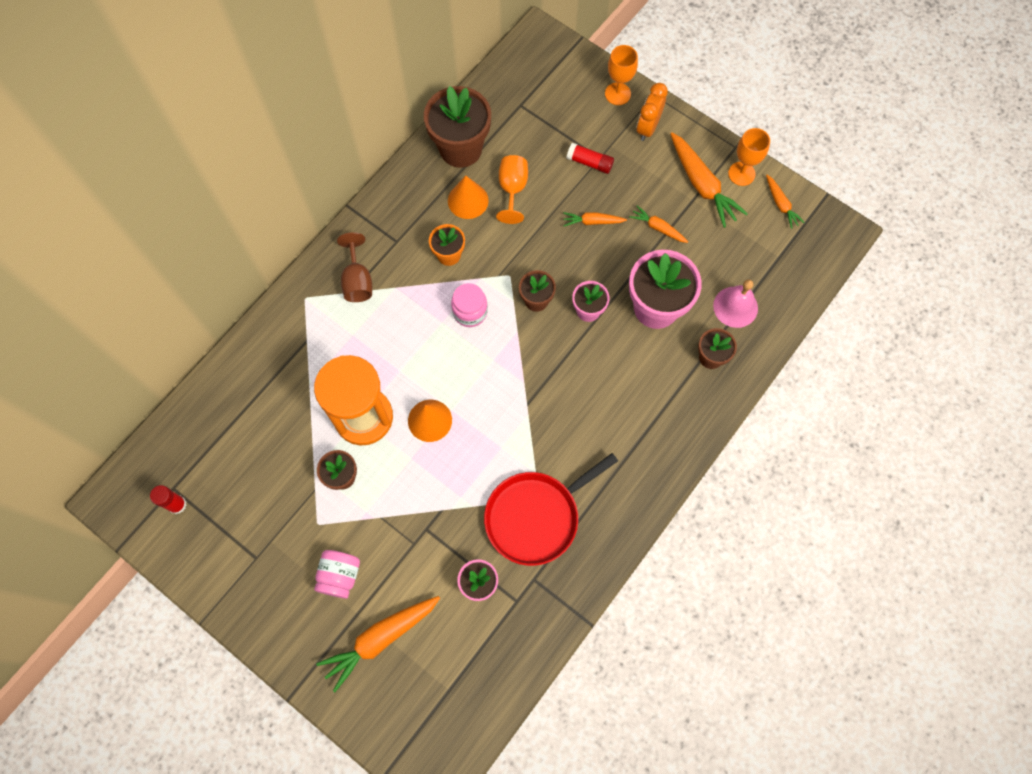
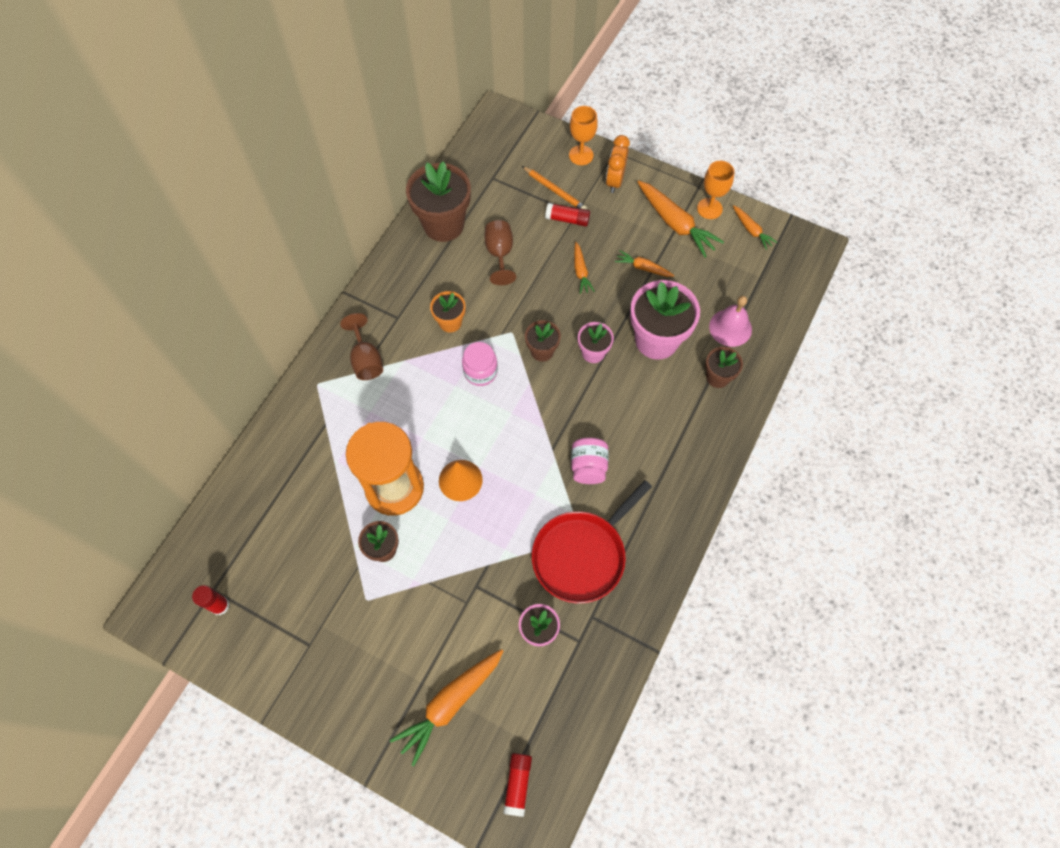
camera: 10 degrees left, 5 degrees down
(340, 576) = (398, 647): pink jar -> pink jar (588, 467)
(431, 727) = (518, 784): none -> red glue stick
(468, 200) = (459, 270): orange cone -> none
(512, 190) = (500, 254): orange goblet -> brown goblet
(583, 129) = (555, 191): none -> orange pencil
(592, 222) = (581, 271): orange carrot -> orange carrot turned 90 degrees counterclockwise

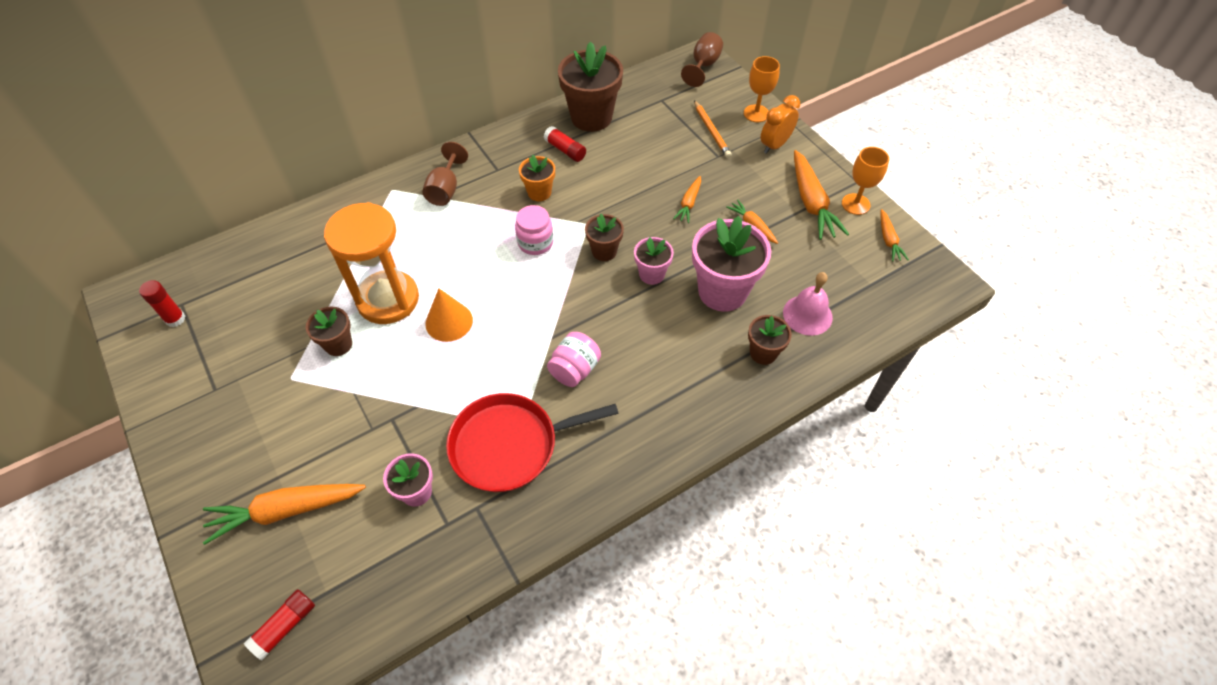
camera: 30 degrees right, 10 degrees down
(500, 254) = (624, 159): brown goblet -> brown goblet (703, 66)
(567, 219) = (707, 157): red glue stick -> red glue stick (565, 150)

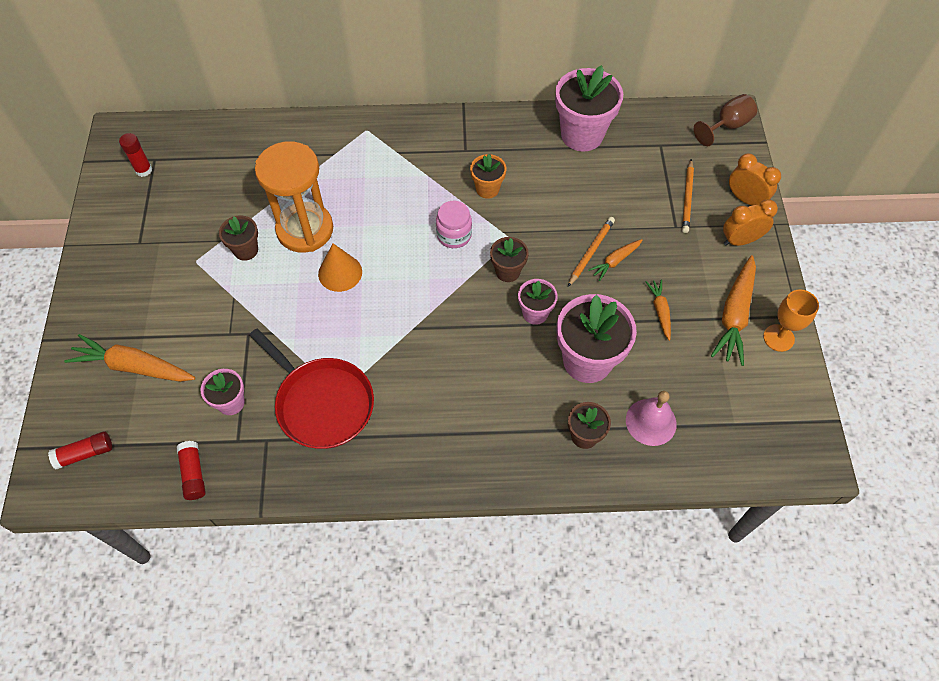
camera: 30 degrees right, 5 degrees up
(445, 189) = (410, 150): brown goblet -> none
(510, 445) = (322, 403): red pan -> red pan turned 150 degrees counterclockwise
(565, 150) = (536, 157): red glue stick -> red glue stick (193, 474)
(574, 369) = (413, 366): pink jar -> none
(591, 117) = (582, 135): brown flower pot -> pink flower pot
(664, 205) = (591, 252): none -> orange pencil
(756, 113) = (745, 199): orange goblet -> orange clock
(888, 240) = (785, 389): orange carrot -> none

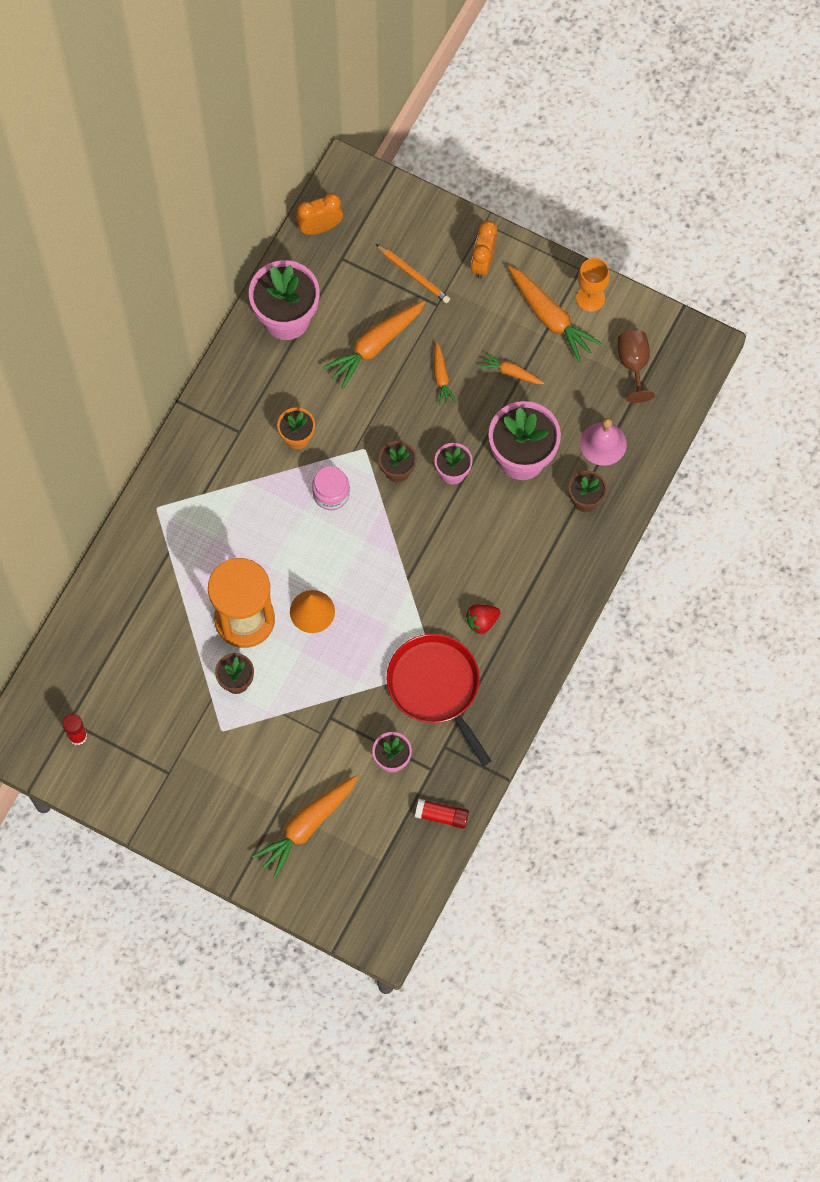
camera: 60 degrees left, 10 degrees up
(85, 453) = (371, 895): red glue stick -> none
(322, 403) = (436, 687): red pan -> red pan turned 105 degrees counterclockwise
(408, 409) = (482, 621): none -> red strawberry
(591, 252) = (419, 390): orange pencil -> none
(605, 202) = (375, 345): none -> orange carrot
(727, 126) = (357, 187): brown goblet -> brown goblet (633, 365)
(745, 199) = (444, 228): orange clock -> orange clock (320, 227)

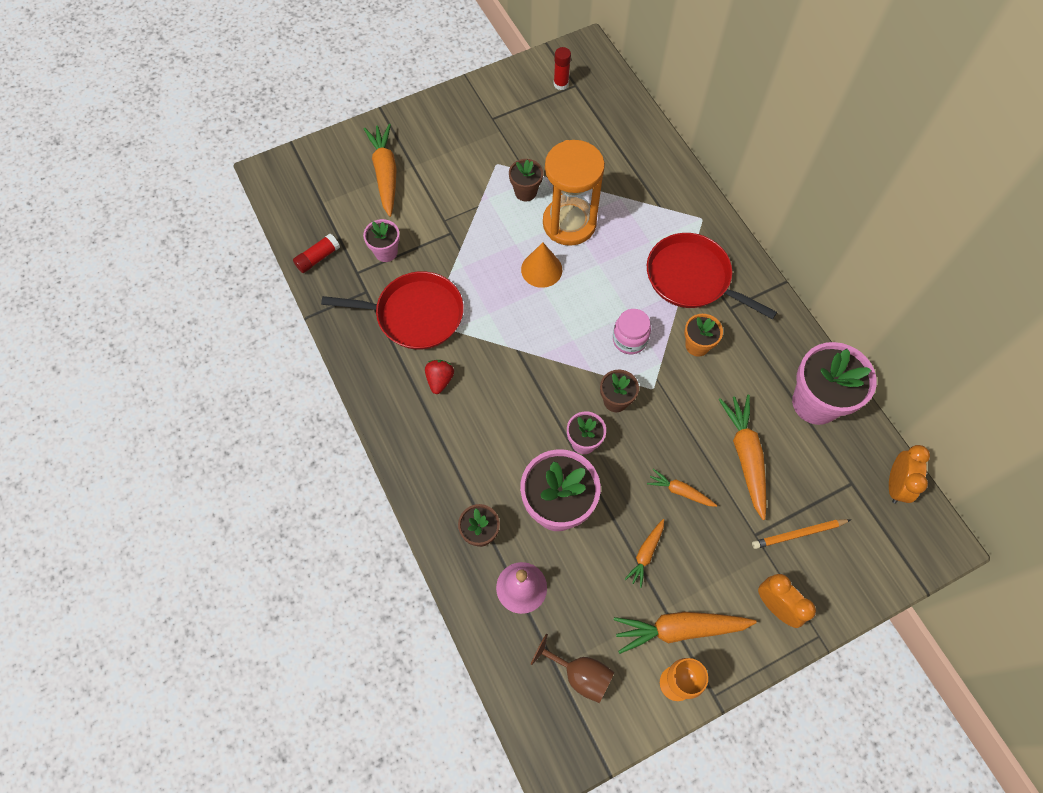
camera: 125 degrees right, 5 degrees down
(230, 479) = (692, 278): none -> red pan
(511, 372) = (645, 554): orange carrot -> orange carrot turned 150 degrees clockwise

